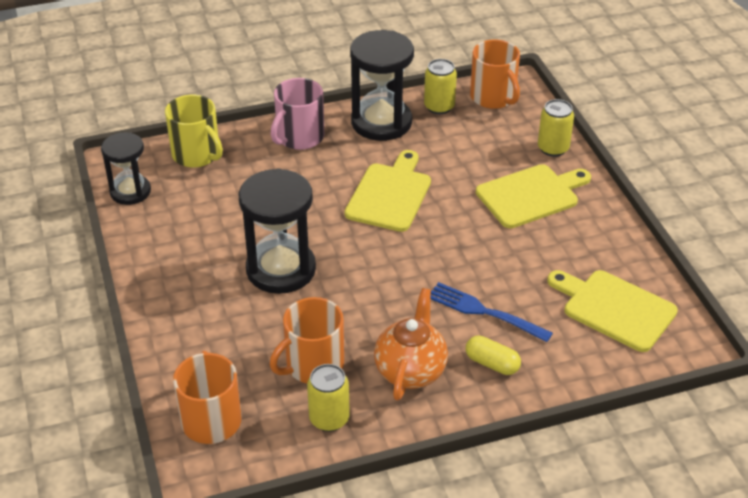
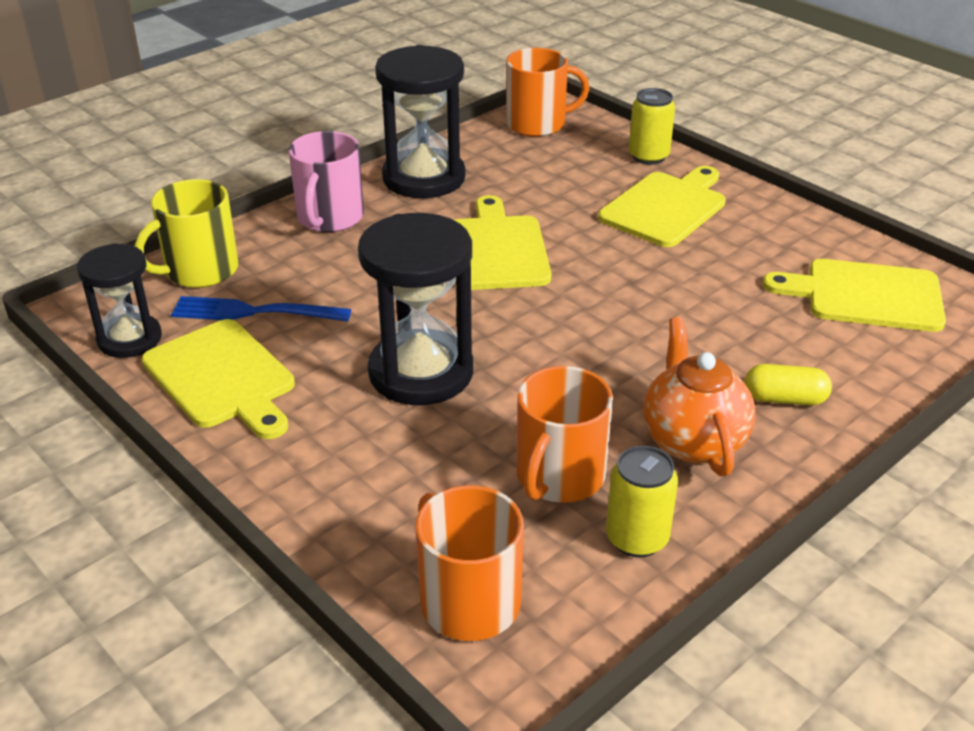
camera: 25 degrees left, 5 degrees down
(166, 235) = (222, 377): none -> yellow cutting board
(197, 154) = (200, 271): yellow mug -> yellow mug turned 120 degrees clockwise
(439, 107) = (481, 147): yellow can -> none
(485, 312) = (724, 343): blue fork -> blue fork (255, 312)
(493, 97) = (537, 124): orange mug -> orange mug turned 45 degrees counterclockwise

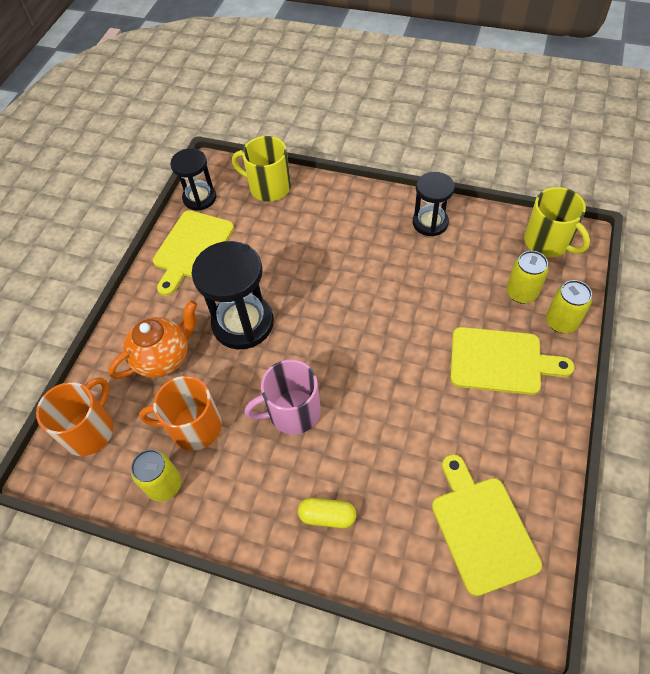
camera: 65 degrees right, 20 degrees up
(255, 312) = (249, 229): blue fork -> none
(329, 218) = (354, 207): pink mug -> pink mug (293, 412)
(424, 178) = (430, 223): black hourglass -> black hourglass, size x0.62
(497, 249) = (380, 297): yellow cutting board -> none
(537, 124) = (548, 242): orange mug -> yellow mug
(588, 163) = (521, 293): none -> yellow can
(692, 440) = (259, 480): orange teapot -> orange teapot (163, 357)
(784, 399) = (327, 516): yellow capsule -> yellow capsule turned 60 degrees counterclockwise

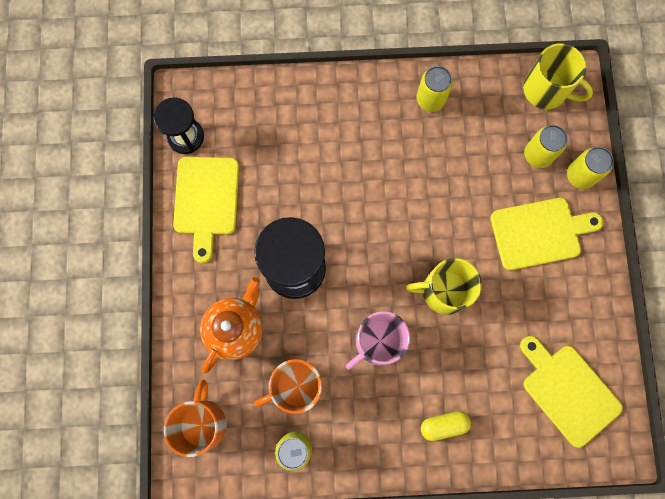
camera: 25 degrees left, 20 degrees up
(269, 187) = (253, 102): yellow mug -> yellow mug (443, 291)
(430, 223) = (430, 99): black hourglass -> yellow can

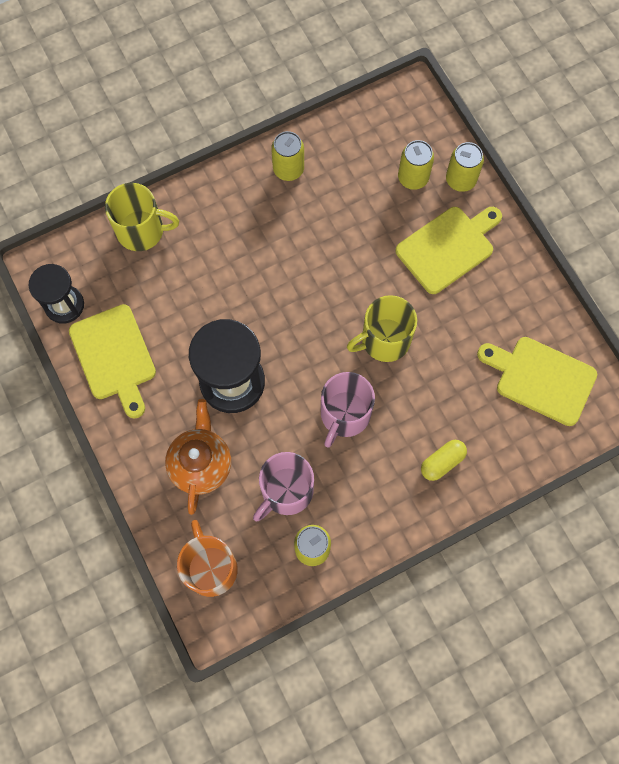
camera: 25 degrees left, 5 degrees down
(296, 386) = (286, 491): orange mug -> pink mug
(546, 90) = (393, 115): yellow mug -> yellow mug (142, 230)

